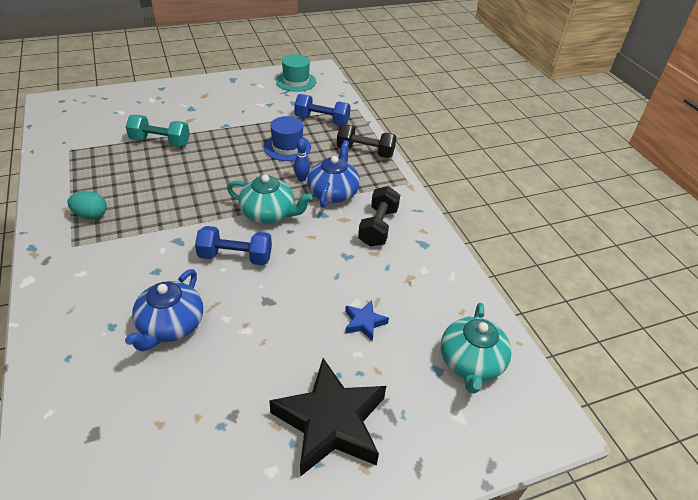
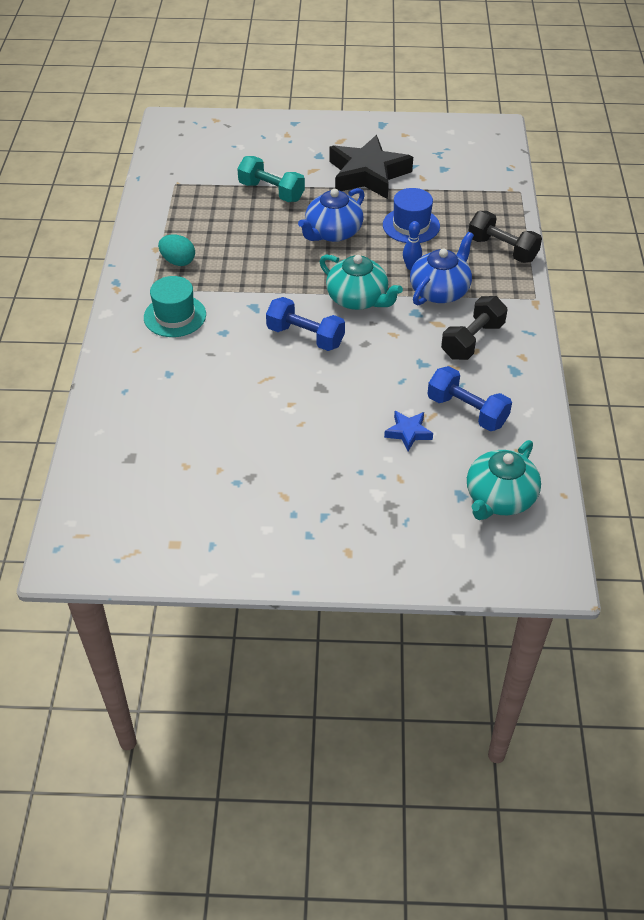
camera: 25 degrees right, 5 degrees up
(170, 325) = (221, 386): blue teapot -> blue teapot (332, 232)
(296, 81) = (459, 140): turquoise hat -> turquoise hat (175, 316)
(322, 120) = (468, 199): blue dumbbell -> blue dumbbell (467, 411)
(330, 422) = (334, 508): black star -> black star (368, 174)

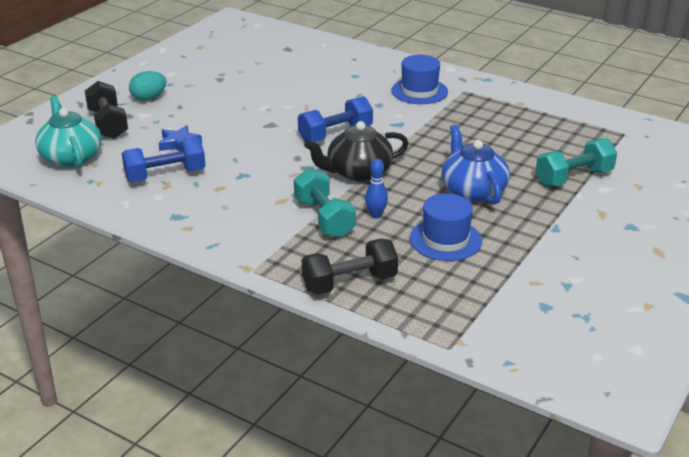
camera: 120 degrees right, 15 degrees down
(175, 316) = (419, 91): turquoise hat -> blue hat
(178, 261) = (493, 108): turquoise egg -> turquoise egg (149, 98)
(358, 299) = (358, 172): turquoise teapot -> black teapot
(368, 174) = (568, 246): black star -> none
(440, 291) = (324, 218): blue teapot -> turquoise dumbbell
(472, 341) = (238, 209): black dumbbell -> black dumbbell (108, 124)

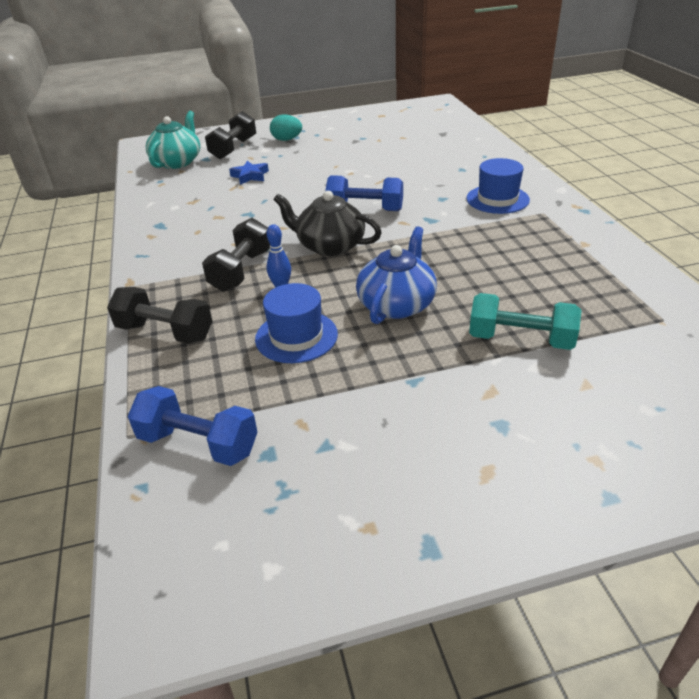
camera: 45 degrees right, 5 degrees up
(165, 175) = (204, 194): blue dumbbell -> blue dumbbell (198, 443)
(324, 218) = (241, 271): turquoise dumbbell -> black dumbbell

